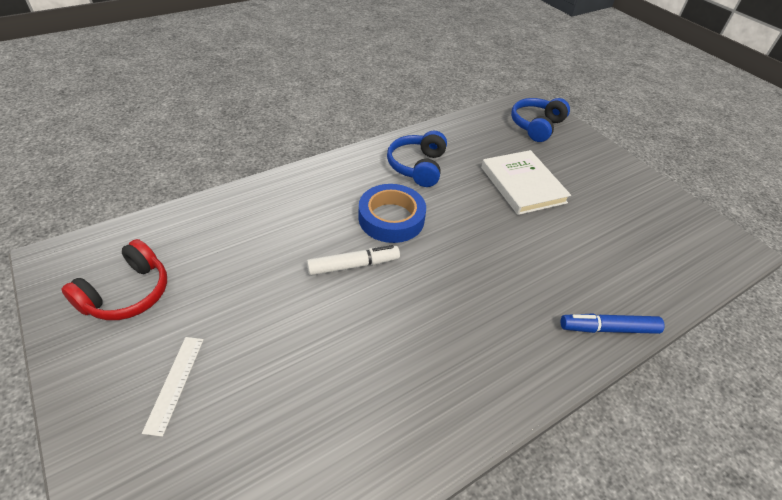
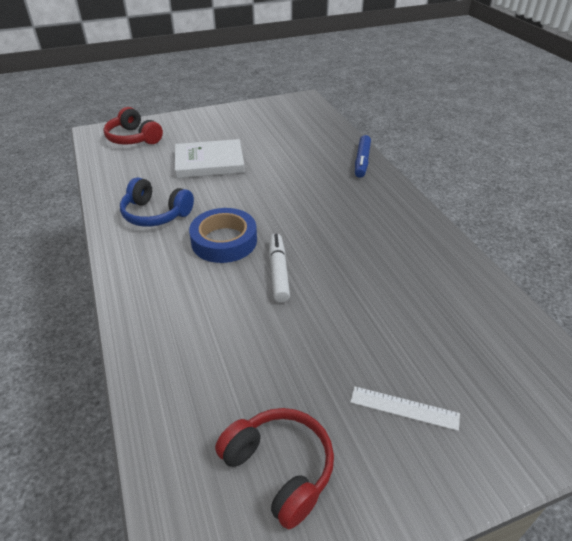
camera: 75 degrees left, 5 degrees down
(536, 126) = (134, 138): blue headphones -> red headphones

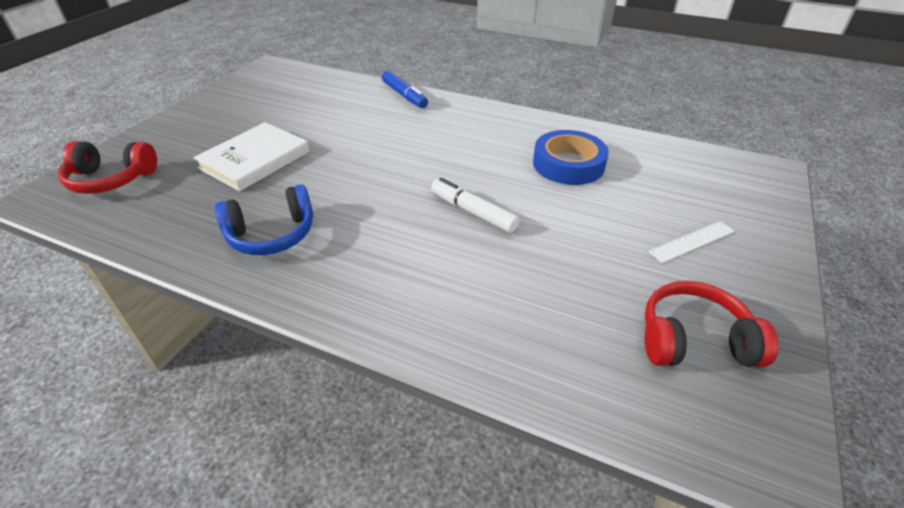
camera: 45 degrees left, 0 degrees up
(224, 241) = (385, 217): blue tape -> blue tape (568, 164)

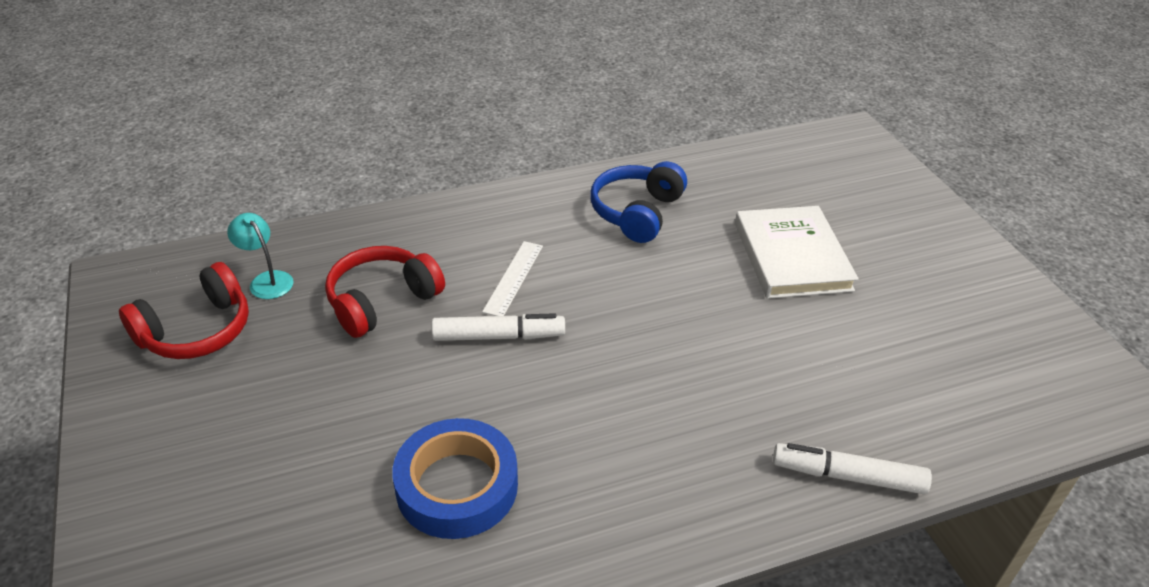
camera: 135 degrees right, 0 degrees up
(111, 179) = (849, 171): red headphones -> red headphones (382, 301)
(404, 95) = (848, 476): blue marker -> white marker
(609, 357) = (267, 280): none -> turquoise lamp
(692, 241) = (226, 446): white ruler -> white ruler (513, 278)

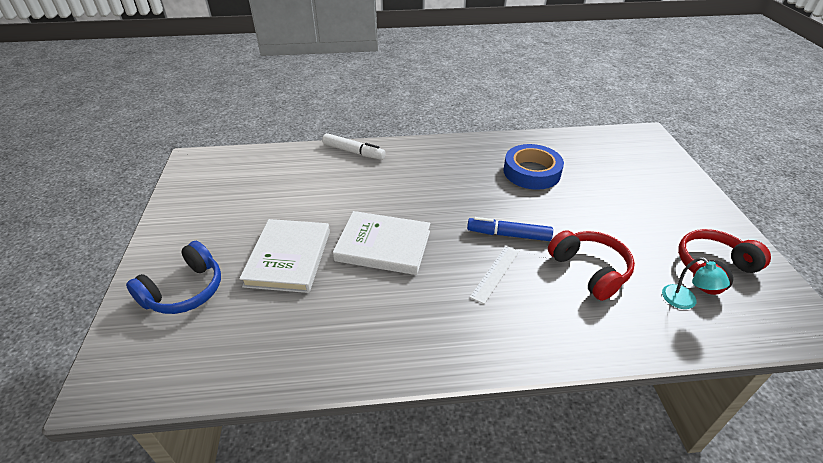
camera: 165 degrees left, 0 degrees up
(382, 301) = (589, 270): red headphones -> red headphones turned 90 degrees counterclockwise
(498, 336) = (509, 235): white marker -> blue marker
(637, 212) = (381, 318): blue headphones -> blue headphones (184, 291)
(678, 291) = (383, 246): none -> white book

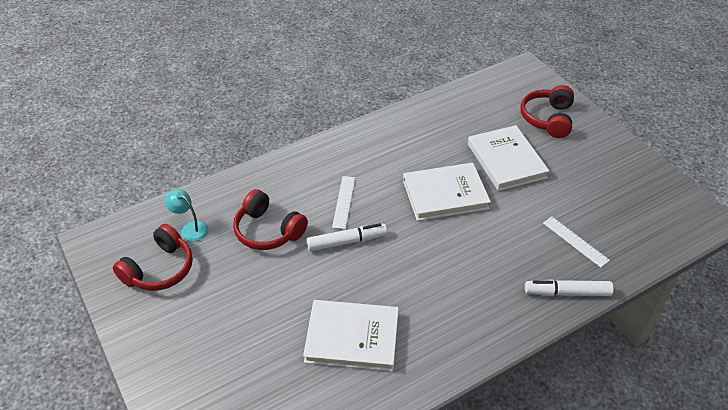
camera: 155 degrees right, 5 degrees up
(184, 291) = (548, 119): blue headphones -> red headphones
(310, 176) = (575, 241): none -> white ruler
(509, 235) = (346, 241): blue marker -> white marker
(531, 172) = (352, 337): blue tape -> white book

